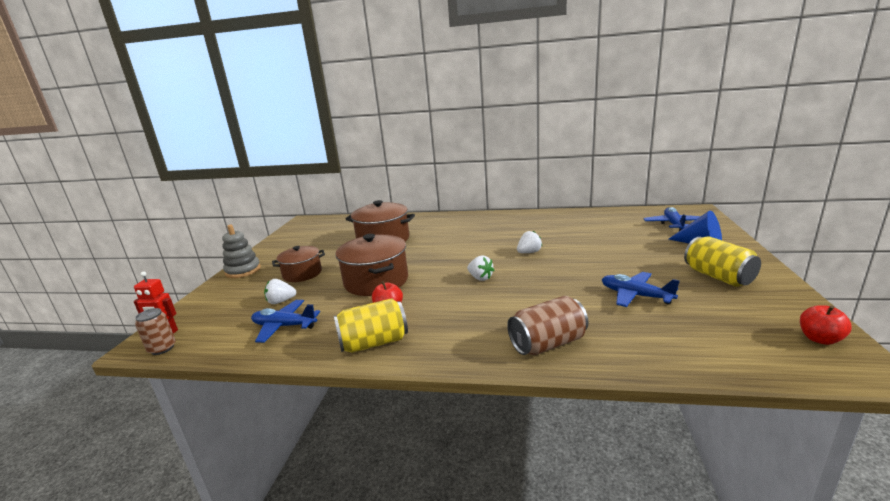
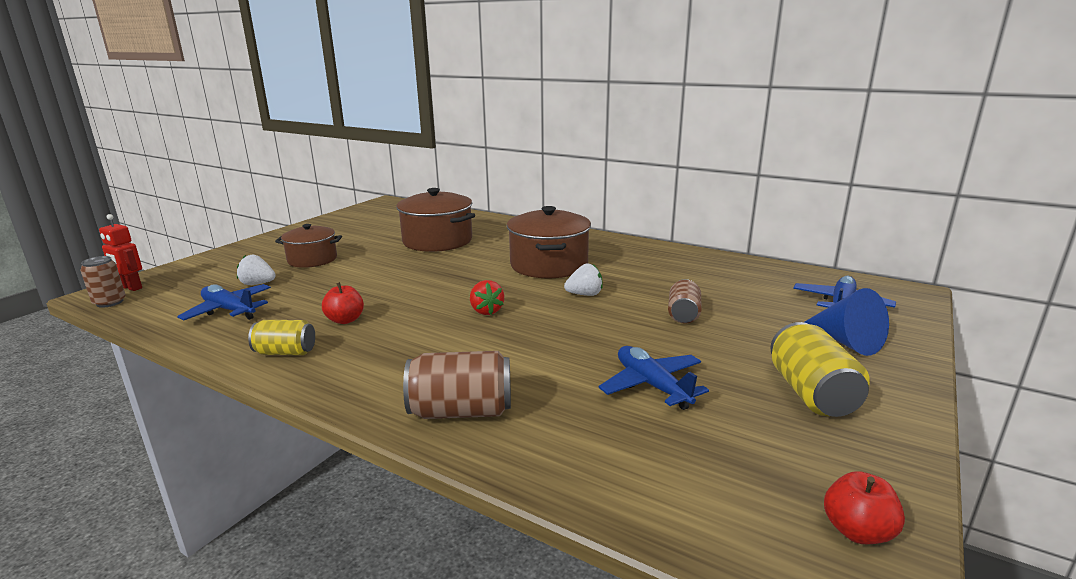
camera: 20 degrees right, 0 degrees up
(243, 270) = (264, 243): grey stacking toy -> none
(374, 343) = (285, 352): yellow can -> yellow can, size x0.65
(376, 281) = (372, 286): brown pot -> brown pot (549, 265)
(480, 278) = (486, 311): white strawberry -> red strawberry
(601, 250) = (683, 314): none -> brown can

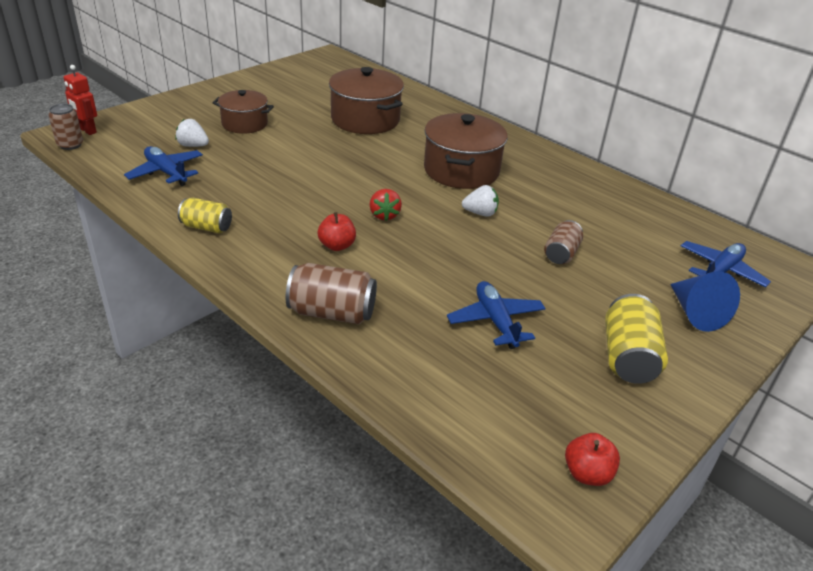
camera: 10 degrees right, 15 degrees up
(345, 320) = (260, 202): red apple -> red apple (337, 246)

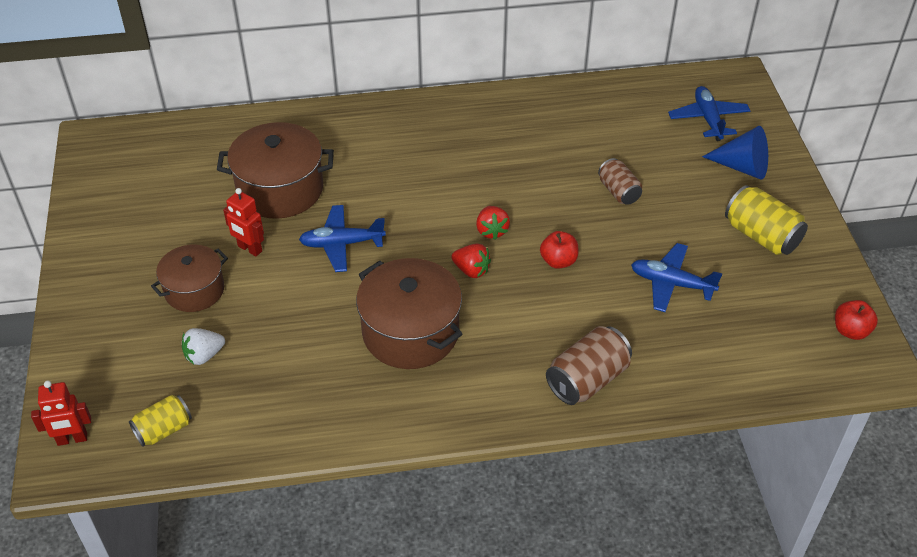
camera: 50 degrees left, 10 degrees up
(70, 145) = (95, 467): brown can -> none
(166, 172) = (244, 401): blue plane -> blue plane (342, 244)
(206, 227) = (384, 410): yellow can -> yellow can (164, 430)
(300, 128) = (249, 249): none -> red robot
(337, 246) = (493, 328): red apple -> red apple (558, 261)
(435, 210) = (491, 231): none -> red strawberry
(461, 170) = (442, 176): brown pot -> brown pot (410, 332)
(480, 213) = (522, 205): white strawberry -> none

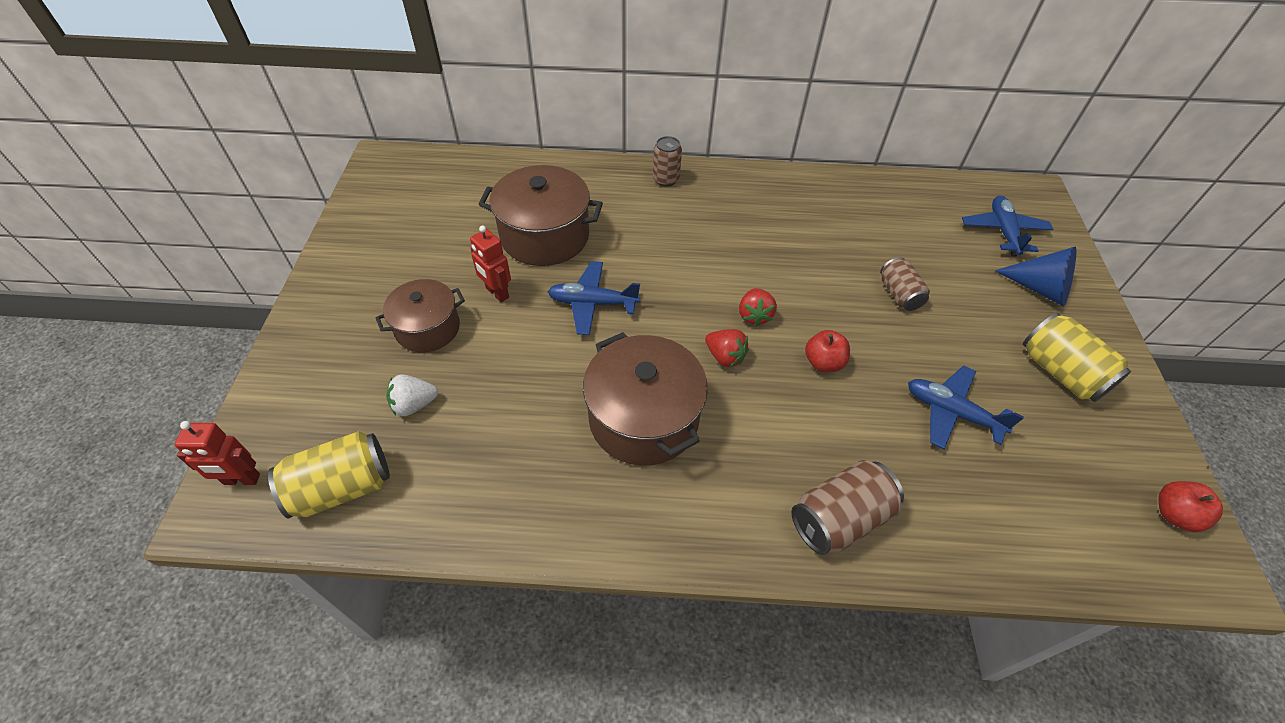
camera: 10 degrees right, 5 degrees up
(164, 430) = (342, 487): yellow can -> yellow can, size x1.54
(384, 116) = (666, 179): none -> brown can

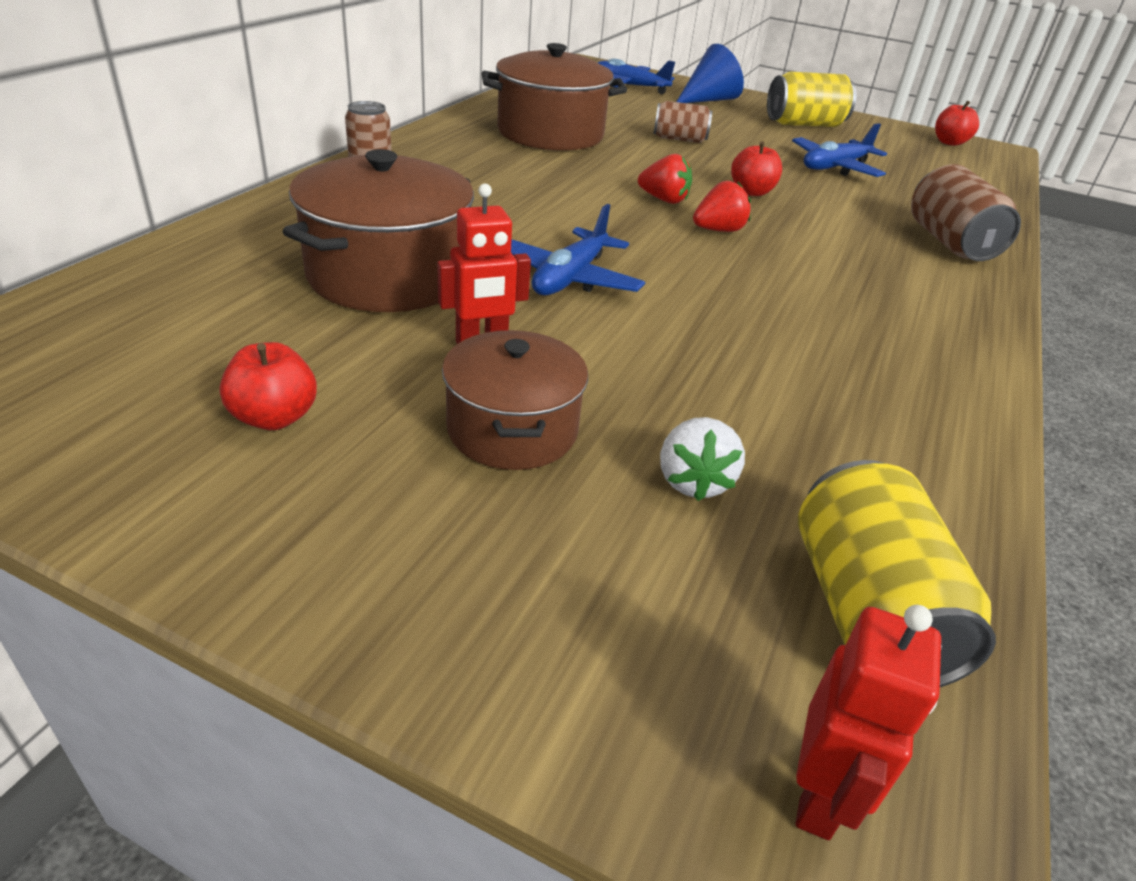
camera: 70 degrees left, 15 degrees down
(404, 254) = (274, 417): none -> red apple
(643, 418) = (795, 298): brown pot -> brown pot (550, 134)

